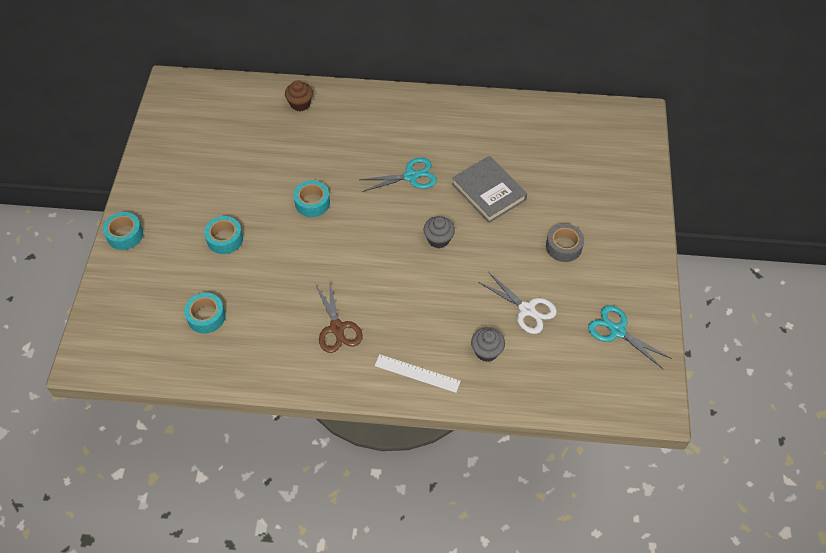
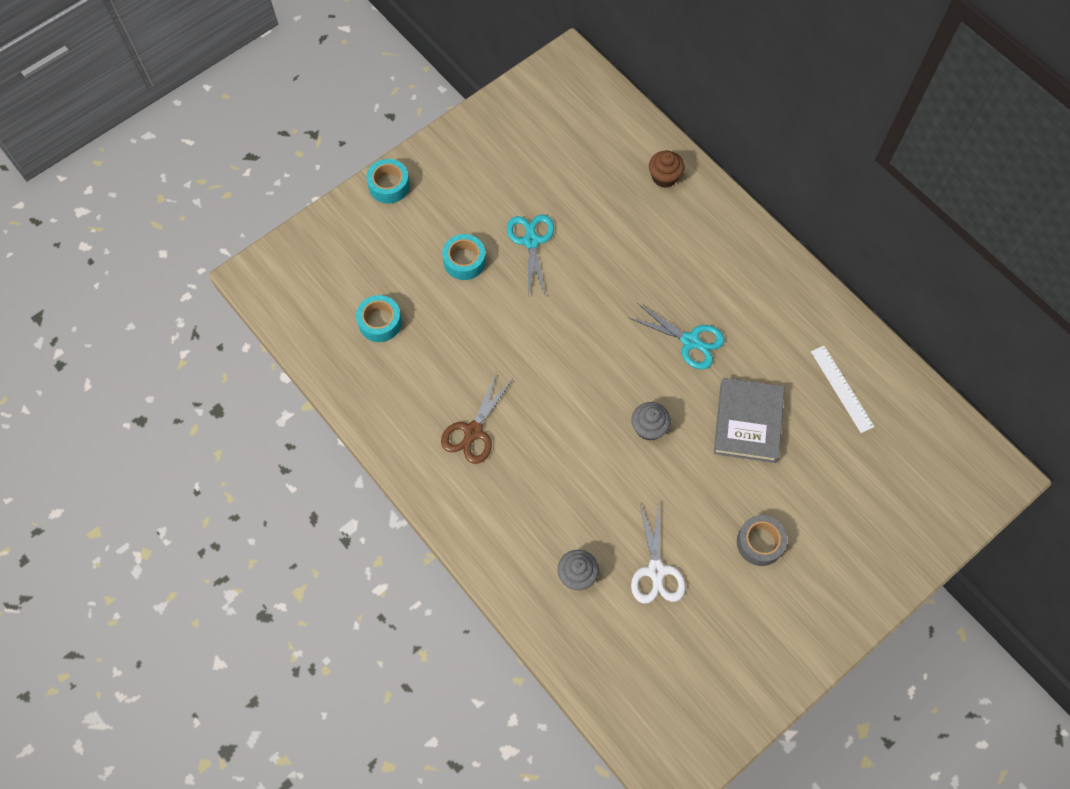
camera: 45 degrees right, 10 degrees up
(312, 203) = (573, 290): turquoise tape -> none
(417, 373) = (496, 537): white ruler -> white ruler (841, 389)
(617, 331) = (718, 672): turquoise scissors -> turquoise scissors (531, 241)

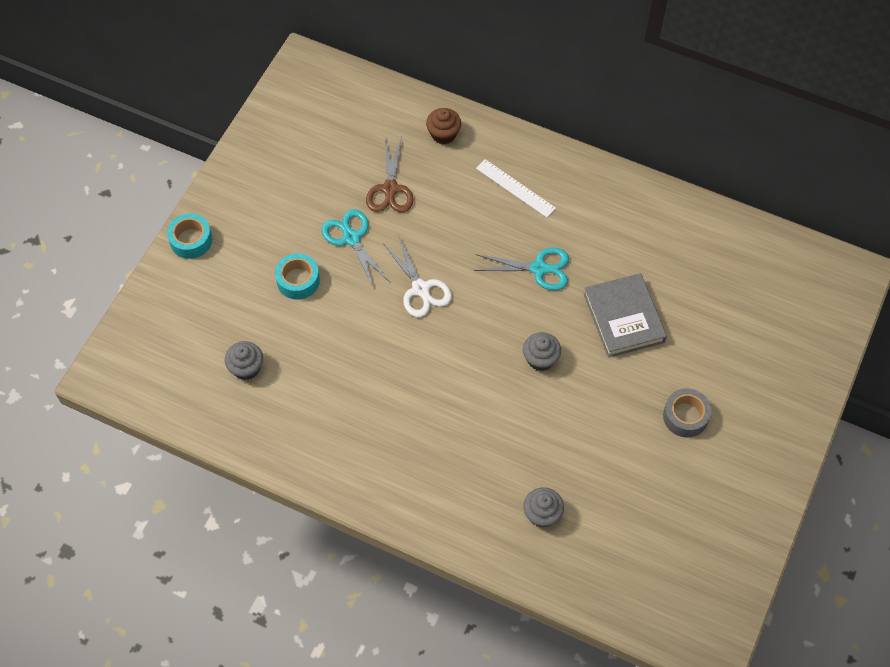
camera: 25 degrees left, 5 degrees down
(380, 322) = (246, 368): turquoise tape -> grey cupcake
(473, 431) = (384, 429): brown scissors -> brown scissors (390, 189)
(656, 571) = (609, 479): white scissors -> white scissors (420, 289)
(841, 389) = (689, 256): white ruler -> white ruler (515, 188)

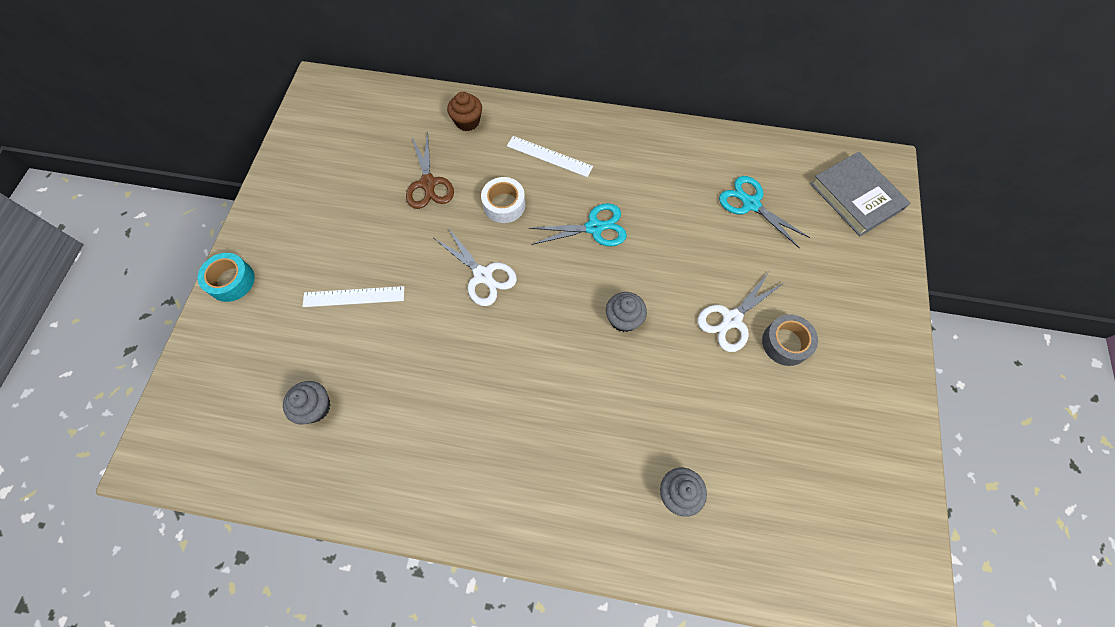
camera: 15 degrees left, 5 degrees up
(298, 280) = (354, 297): turquoise tape -> white ruler
(351, 238) = (400, 240): turquoise scissors -> turquoise scissors (751, 204)
(458, 226) = (504, 205): none -> white tape
(623, 318) = (691, 257): grey book -> grey book (855, 197)
(642, 383) = (732, 319): none -> white scissors

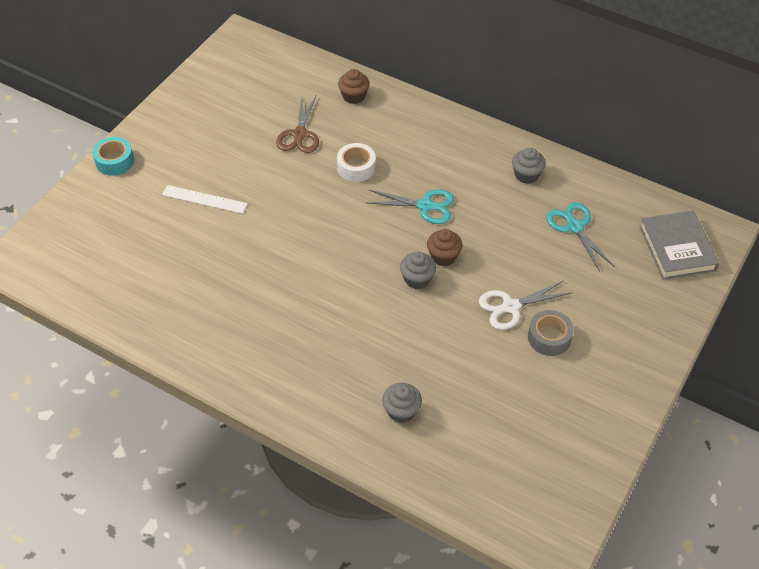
camera: 20 degrees right, 15 degrees down
(315, 407) = (144, 265): grey cupcake -> grey cupcake (526, 175)
(483, 275) = (314, 214): white scissors -> none
(549, 156) = (412, 141): white ruler -> none
(638, 282) = (443, 256): none -> brown cupcake

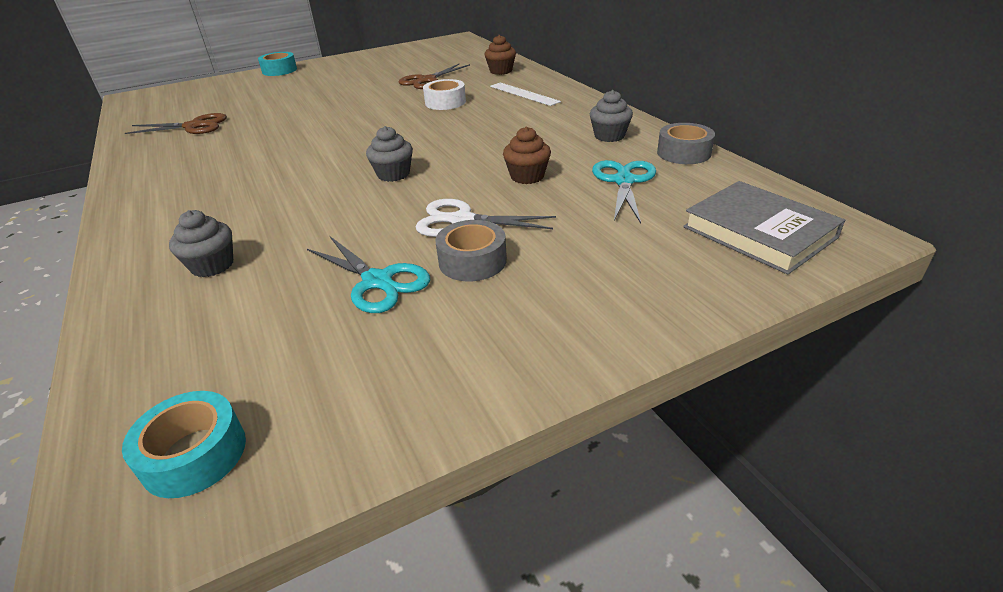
camera: 35 degrees right, 15 degrees down
(162, 284) = (194, 126): none -> brown scissors
(204, 199) = (302, 95): white ruler -> white ruler (523, 94)
(425, 206) = (474, 133): turquoise scissors -> turquoise scissors (377, 281)
(443, 256) = (443, 166): brown cupcake -> brown cupcake (527, 176)
(543, 506) = (194, 454): none -> turquoise tape
(589, 179) = (683, 153): none -> grey tape
(677, 248) = (758, 232): grey book -> grey book turned 60 degrees counterclockwise

